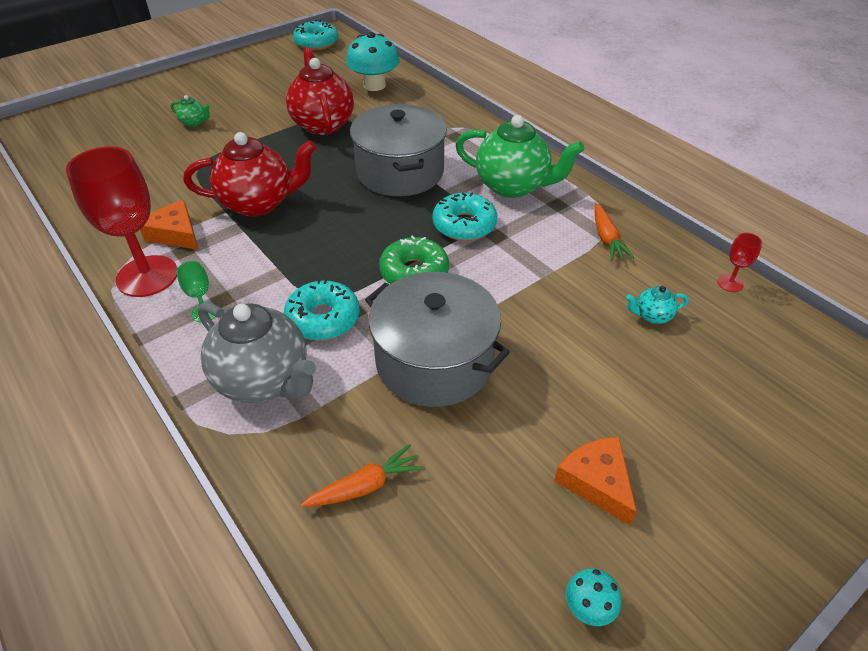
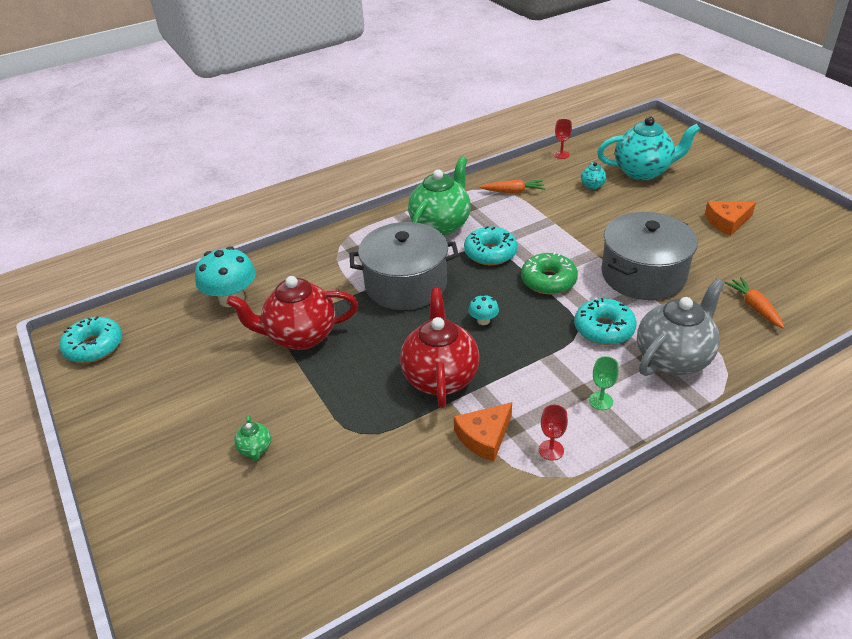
camera: 80 degrees left, 5 degrees down
(147, 276) = (551, 450): red goblet -> red goblet, size x0.42
(194, 122) = (255, 449): green teapot -> green teapot turned 135 degrees clockwise
(588, 607) = (804, 233): turquoise mushroom -> turquoise mushroom (483, 320)
(721, 378) = (643, 171): none -> turquoise teapot

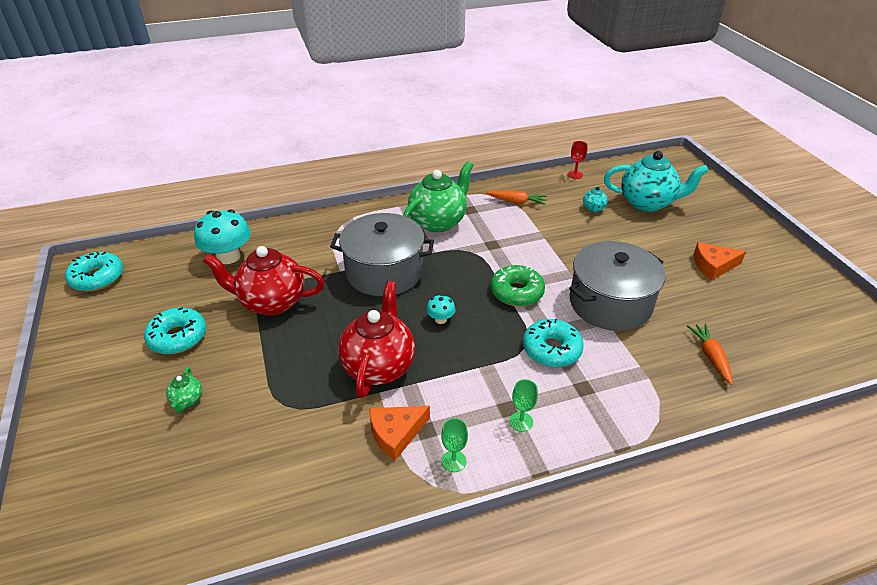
camera: 10 degrees right, 0 degrees up
(490, 253) = (472, 256): turquoise donut -> turquoise donut (178, 337)
(551, 450) = (453, 461): red goblet -> green goblet
(673, 358) = (609, 393): grey teapot -> none

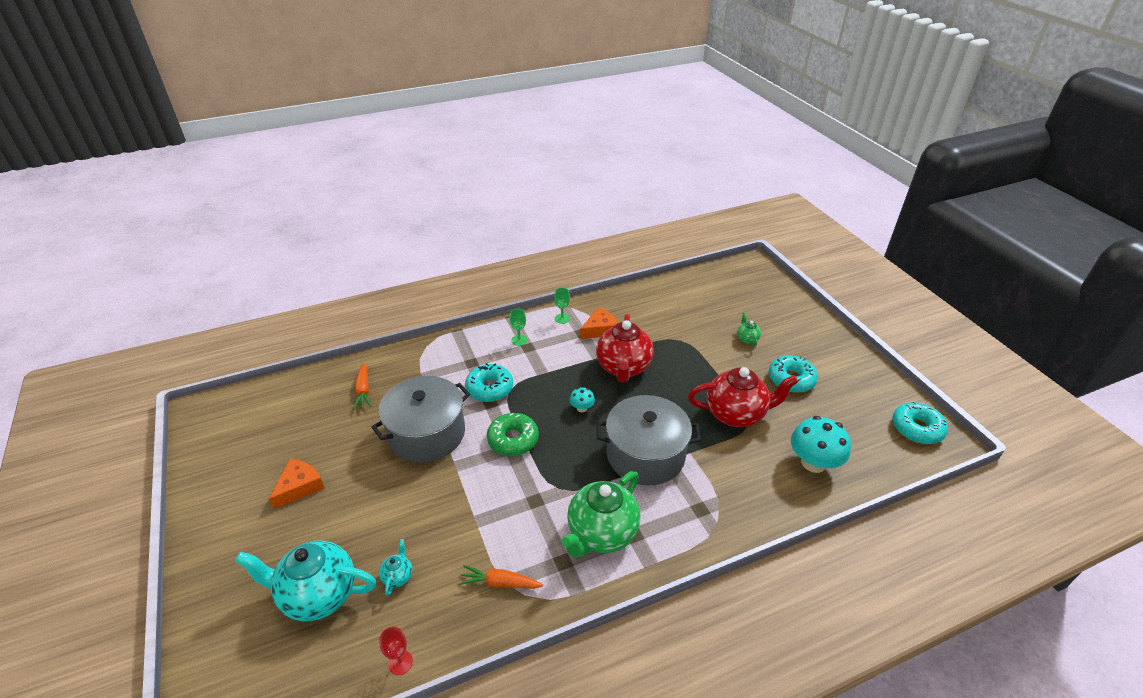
camera: 175 degrees right, 0 degrees up
(713, 266) = (299, 486): orange cheese -> orange cheese turned 45 degrees counterclockwise

